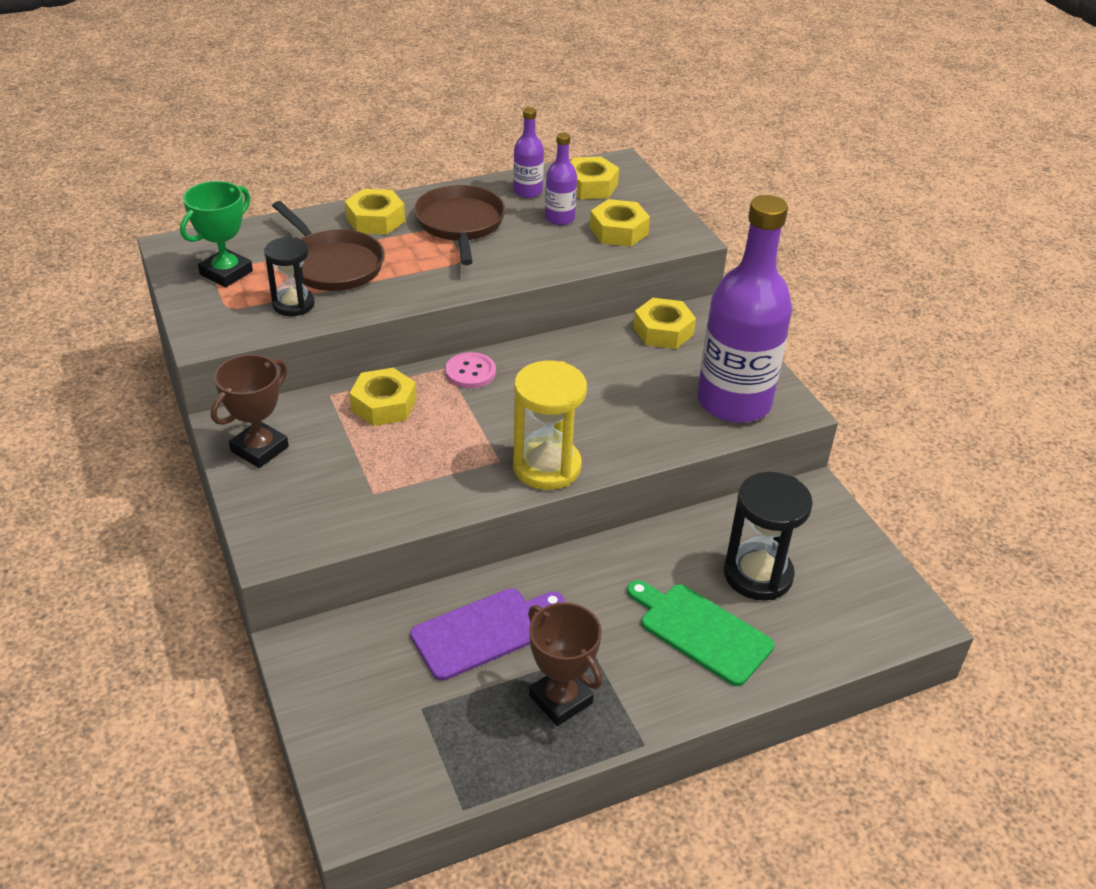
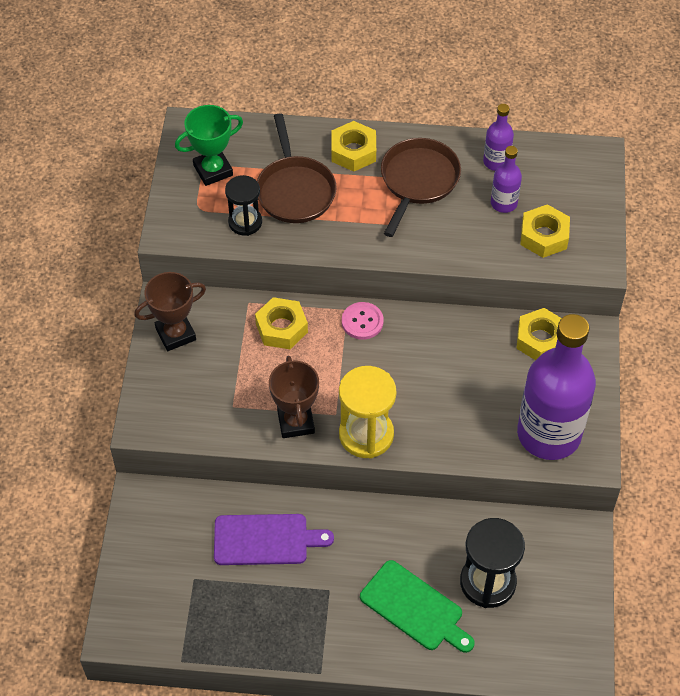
camera: 30 degrees right, 15 degrees up
(560, 699) = (286, 615): brown trophy -> brown trophy (295, 422)
(590, 186) = (554, 173): yellow nut -> none
(701, 631) = (415, 608): green cutting board -> green cutting board turned 150 degrees clockwise

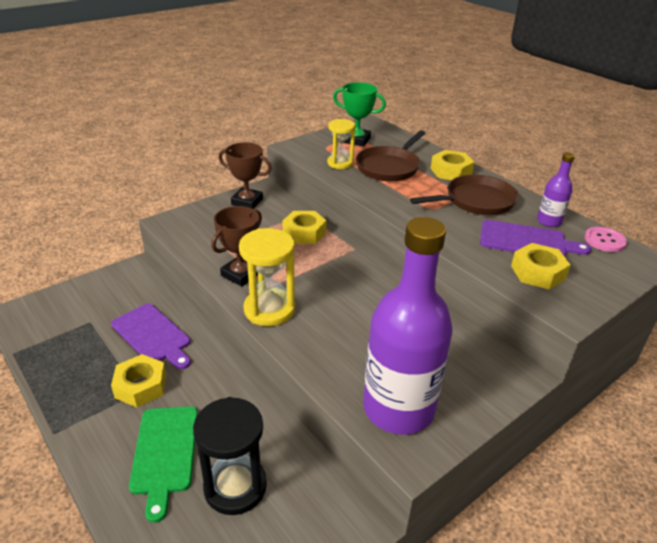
camera: 45 degrees right, 20 degrees down
(245, 222) = (340, 163): black hourglass -> yellow hourglass
(362, 322) = (355, 259): pink button -> pink button (604, 240)
(503, 203) = (527, 241): purple bottle -> purple cutting board
(540, 340) = (471, 349): yellow nut -> yellow nut (141, 386)

